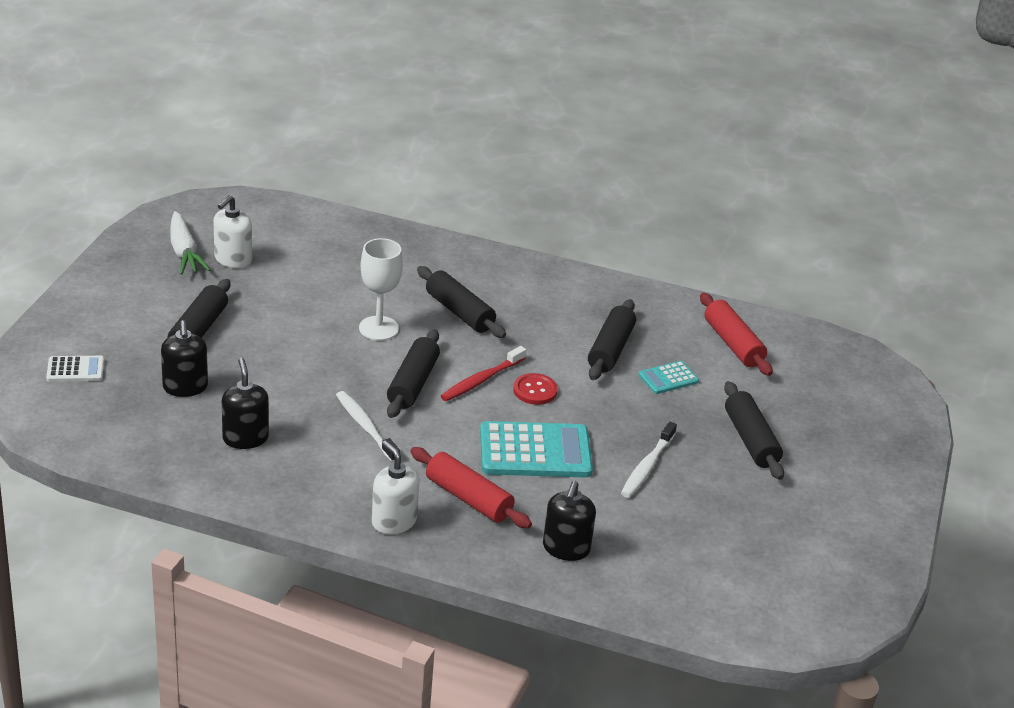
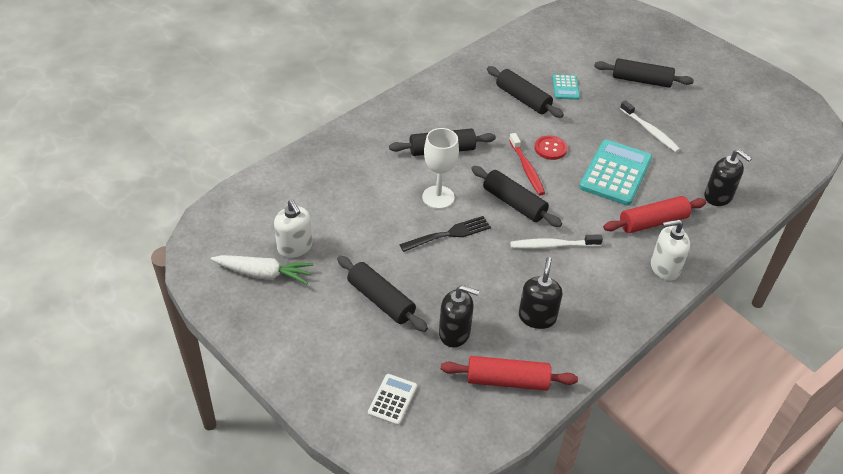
camera: 60 degrees left, 10 degrees up
(245, 438) = (537, 317): black soap dispenser -> black soap dispenser turned 90 degrees clockwise
(326, 350) = (449, 234): none -> black fork
(733, 344) = (543, 48): red rolling pin -> red rolling pin (507, 380)

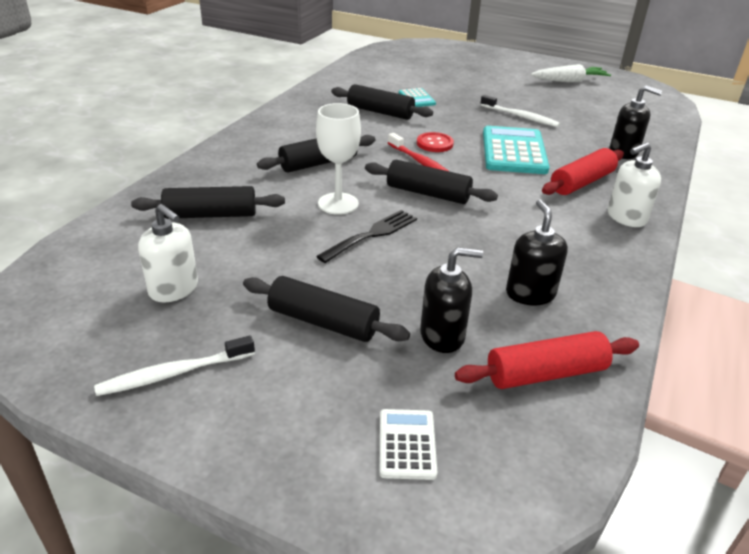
camera: 20 degrees left, 10 degrees down
(264, 274) = (138, 330): white carrot -> white carrot (570, 81)
(552, 245) = (496, 222): white toothbrush -> white toothbrush (173, 373)
(641, 80) = (483, 85): black rolling pin -> black rolling pin (211, 215)

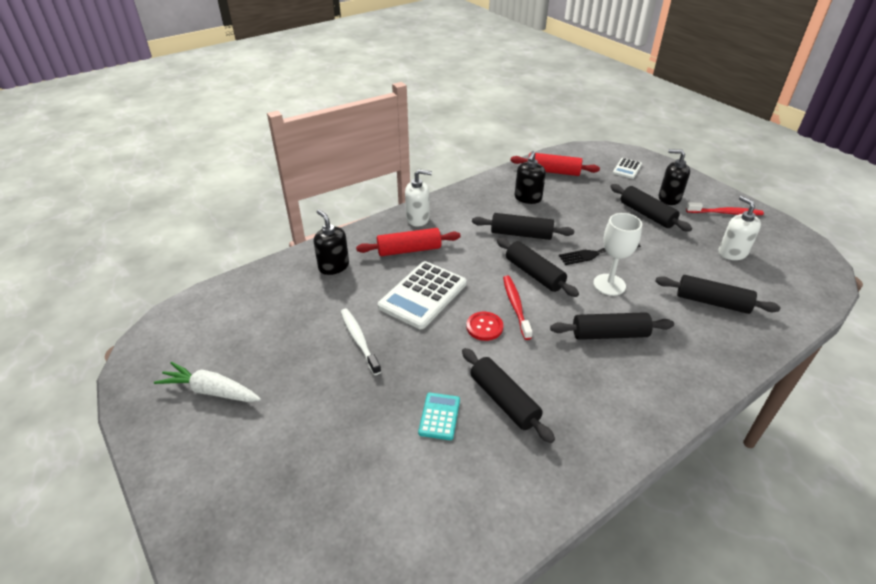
camera: 150 degrees left, 5 degrees up
(173, 373) = (725, 213): white toothbrush -> red toothbrush
(442, 335) = (588, 194): black soap dispenser -> black soap dispenser (669, 198)
(484, 233) = (521, 234): none -> black rolling pin
(514, 151) = (423, 295): turquoise calculator -> white calculator

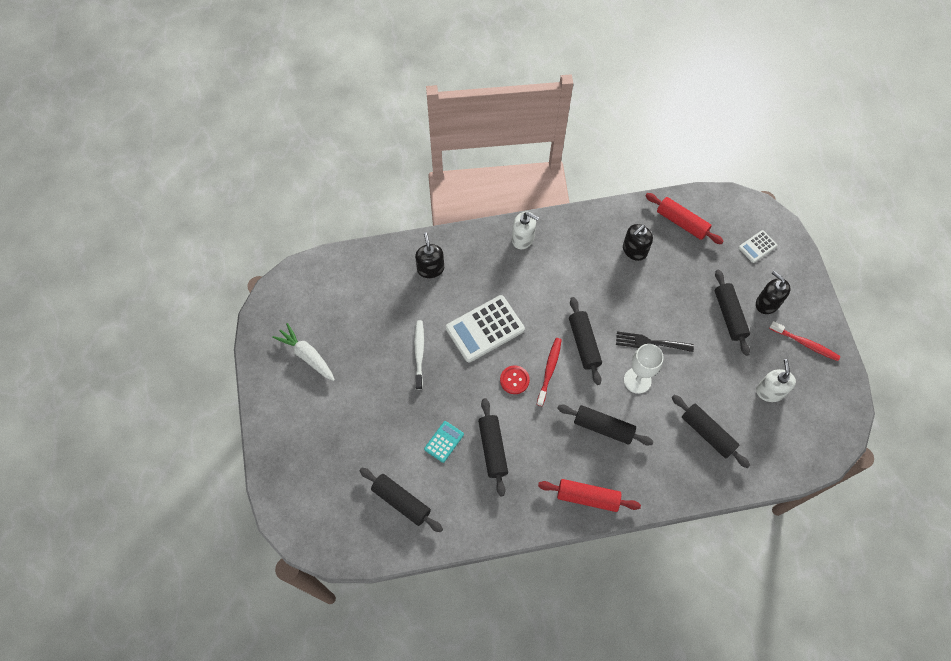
camera: 25 degrees right, 25 degrees up
(409, 250) = (497, 274): red rolling pin -> red rolling pin (588, 497)
(521, 234) = (601, 294): black rolling pin -> black rolling pin (401, 501)

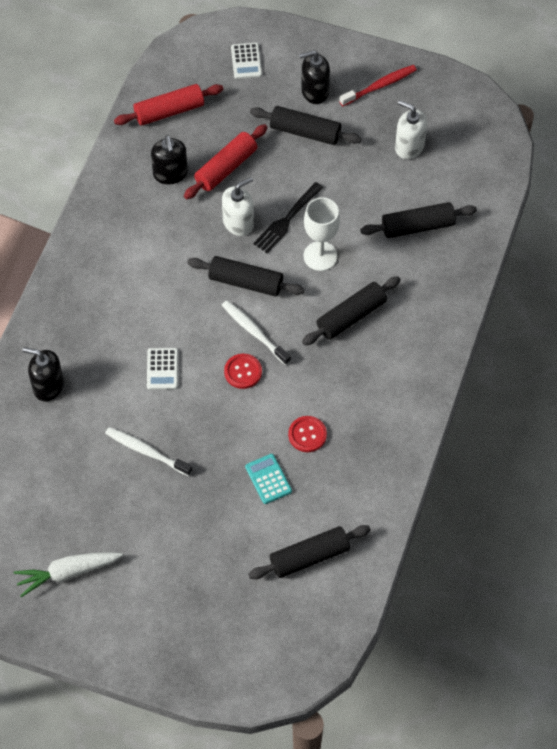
camera: 60 degrees left, 5 degrees down
(485, 329) = (162, 369): white calculator -> white calculator, size x0.51
(492, 449) = (307, 435): black rolling pin -> red button
(523, 238) = (78, 272): white soap dispenser -> white soap dispenser (238, 223)
(549, 370) = (254, 332): red toothbrush -> white toothbrush
(588, 497) = (416, 372): red rolling pin -> red rolling pin (226, 168)

